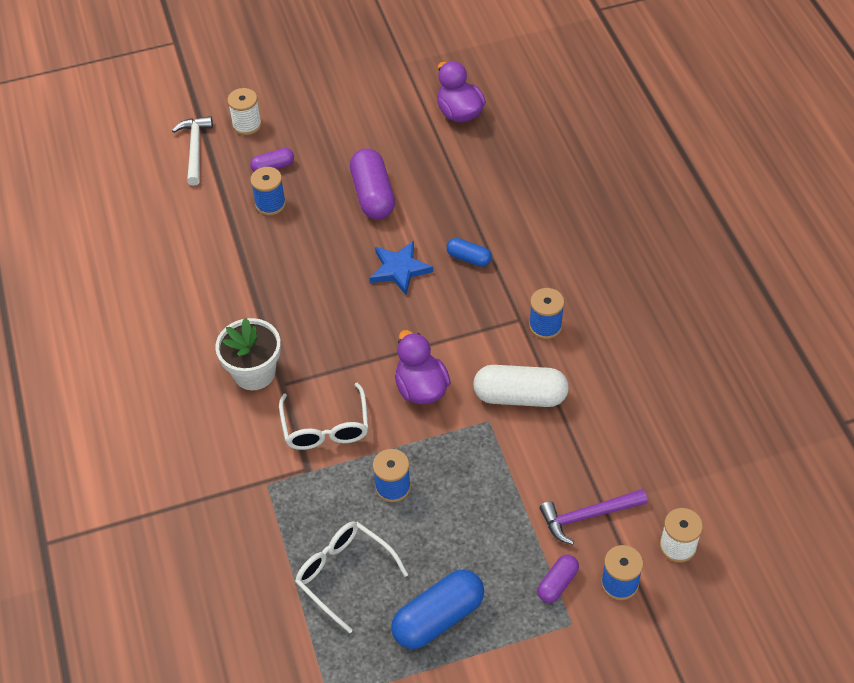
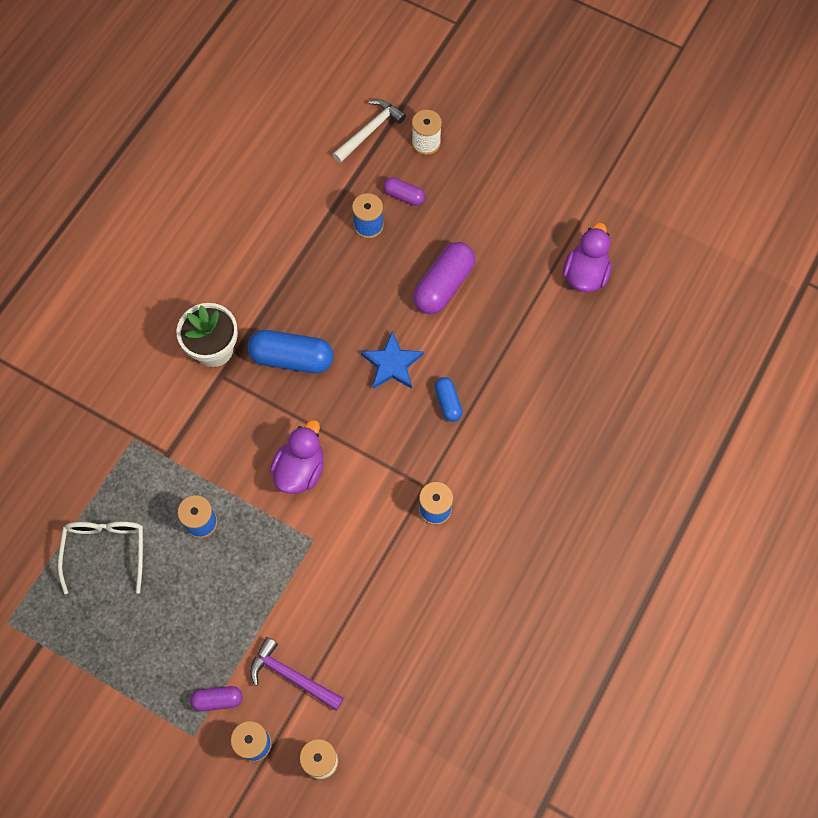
camera: 45 degrees right, 15 degrees up
(326, 428) = (210, 436): white glasses -> none
(438, 618) = (124, 641): blue capsule -> blue capsule (292, 358)
(520, 396) = (354, 544): white capsule -> none

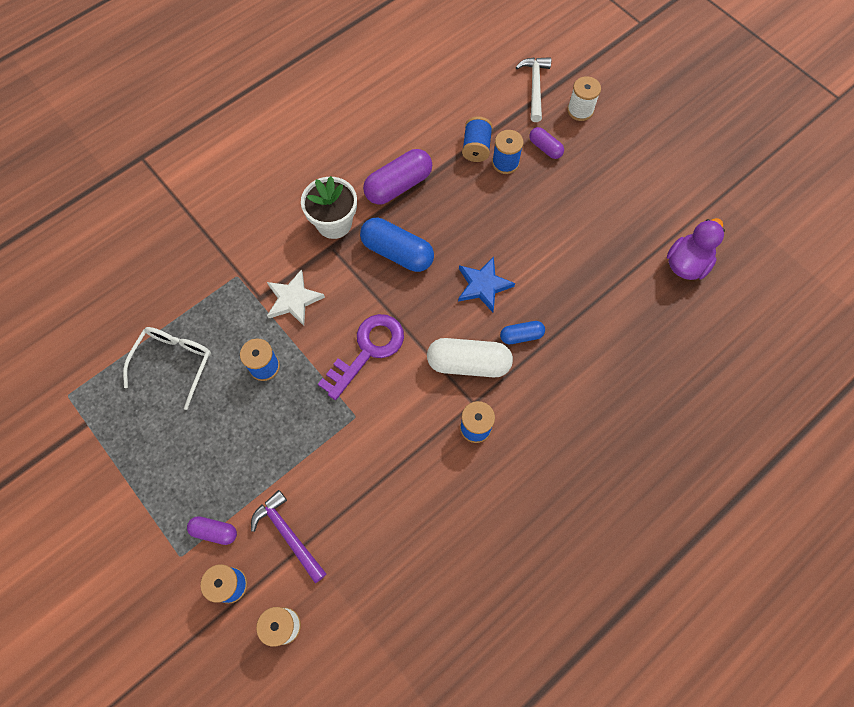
camera: 20 degrees right, 0 degrees up
(203, 444) = (293, 299): none -> white star
(300, 470) = (368, 350): purple duck -> purple key
(332, 218) = (476, 148): none -> blue spool
(370, 131) = (535, 87): white hammer -> white hammer turned 60 degrees counterclockwise
(406, 448) = (468, 363): none -> white capsule
(444, 285) = (553, 233): purple capsule -> purple capsule (398, 185)
(448, 403) = (521, 336): blue capsule -> blue capsule turned 75 degrees clockwise

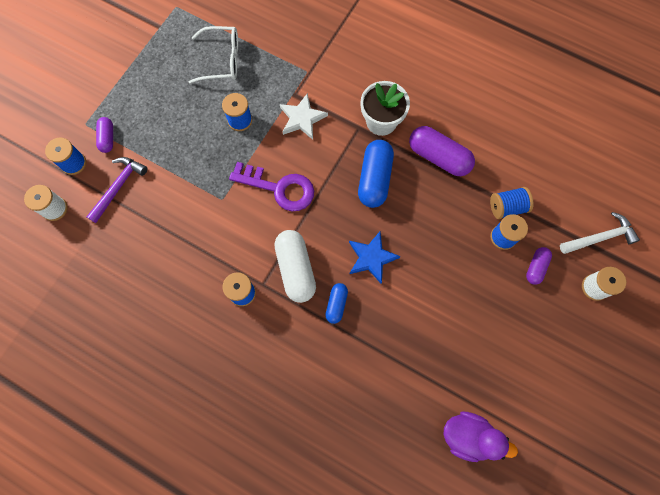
camera: 70 degrees right, 5 degrees up
(521, 336) = (336, 304): blue capsule -> blue capsule turned 45 degrees clockwise

